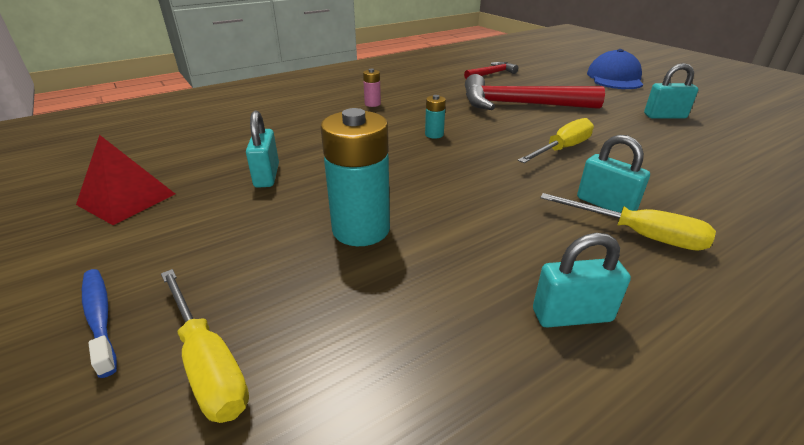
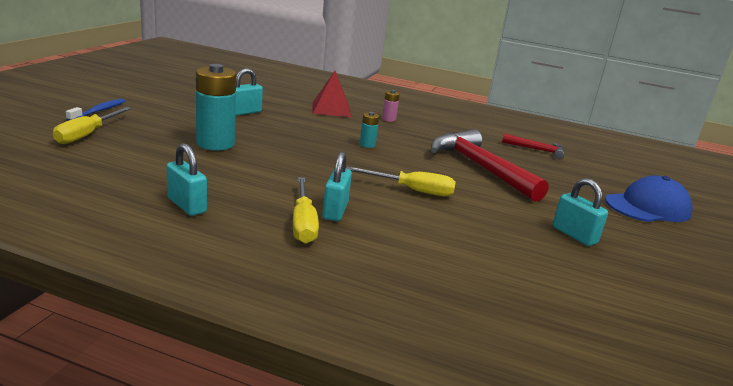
camera: 50 degrees right, 10 degrees down
(126, 199) = (185, 91): red pyramid -> red pyramid (331, 109)

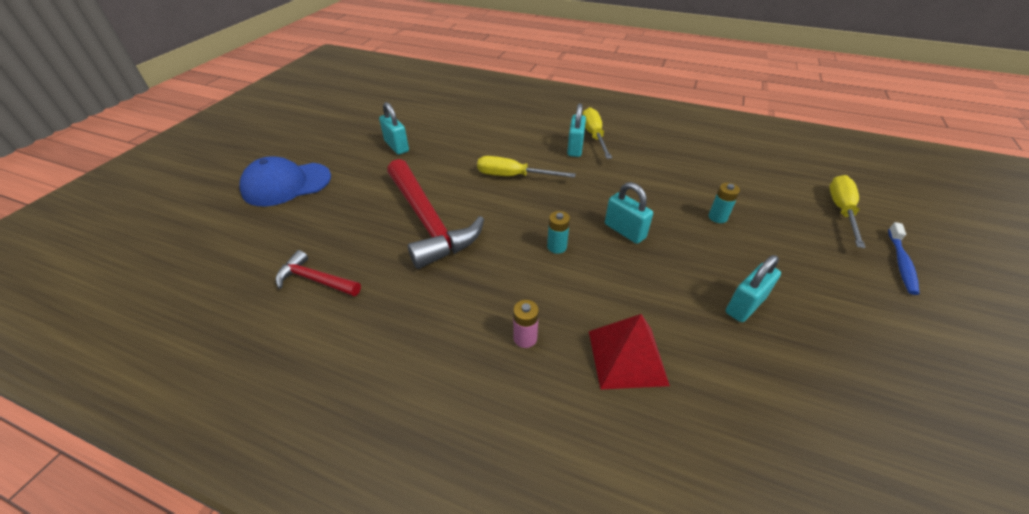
camera: 175 degrees left, 20 degrees up
(186, 205) = (676, 141): turquoise padlock -> turquoise padlock (625, 231)
(215, 144) = (717, 217): turquoise battery -> turquoise battery, size x0.46

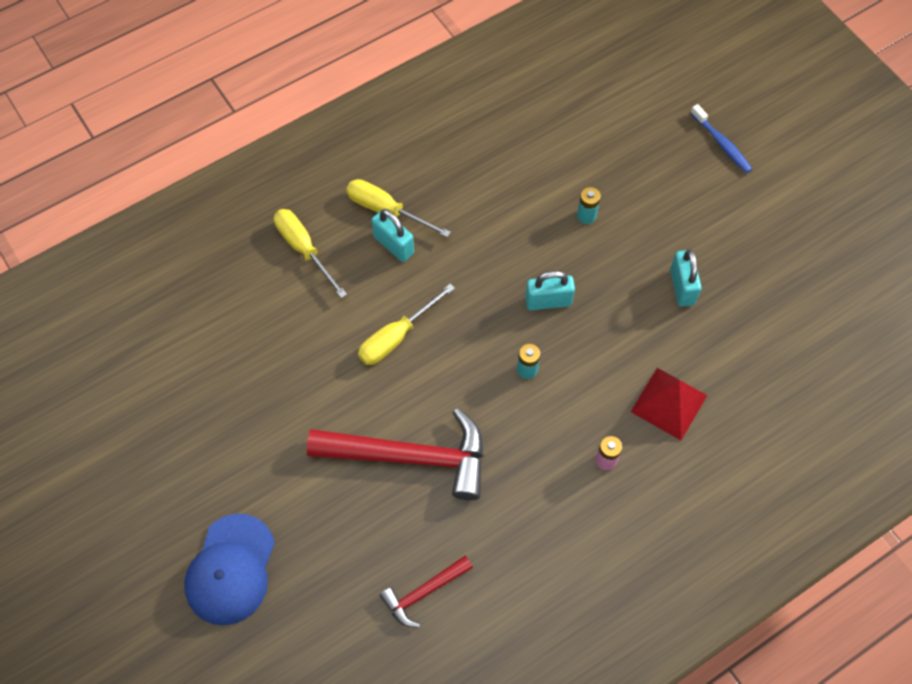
camera: 55 degrees left, 20 degrees up
(396, 146) = (241, 420): turquoise padlock -> none
(841, 211) = (648, 118): yellow screwdriver -> yellow screwdriver (304, 249)

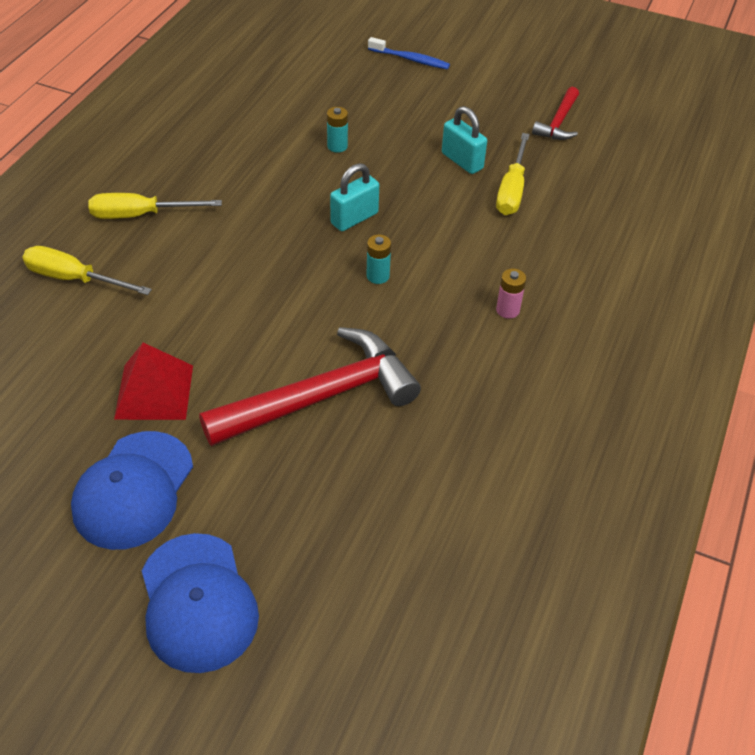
camera: 35 degrees left, 15 degrees down
(240, 459) = (133, 490): none -> blue cap
(393, 245) = (169, 238): turquoise padlock -> none
(396, 337) = (228, 307): yellow screwdriver -> yellow screwdriver (512, 190)
(423, 593) = (429, 506): red hammer -> red hammer (558, 122)
(669, 403) = (524, 244): red pyramid -> red pyramid (154, 392)

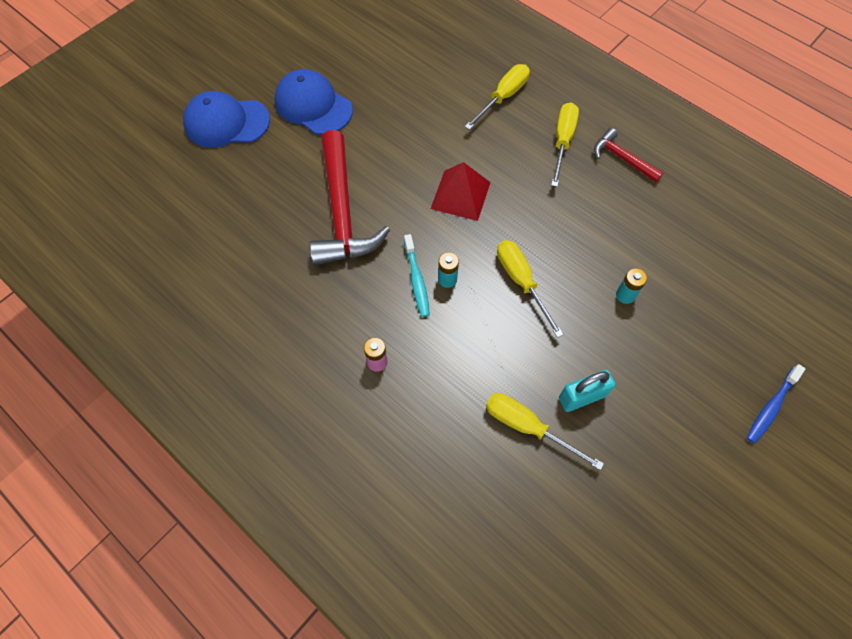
camera: 110 degrees right, 15 degrees up
(154, 392) = (384, 125): red pyramid -> red pyramid (460, 195)
(354, 218) = (521, 282): turquoise padlock -> yellow screwdriver
(390, 301) = (416, 280): none -> turquoise toothbrush
(558, 122) = (630, 524): red hammer -> red hammer (622, 158)

